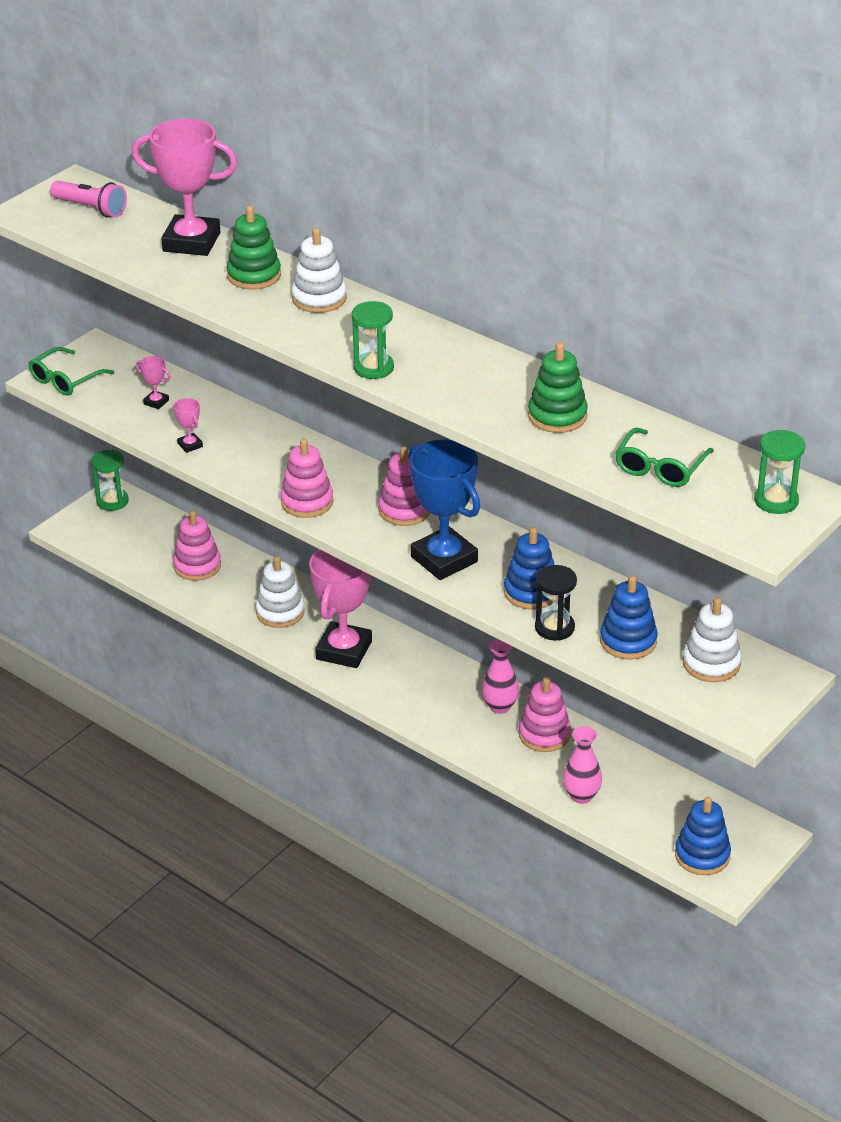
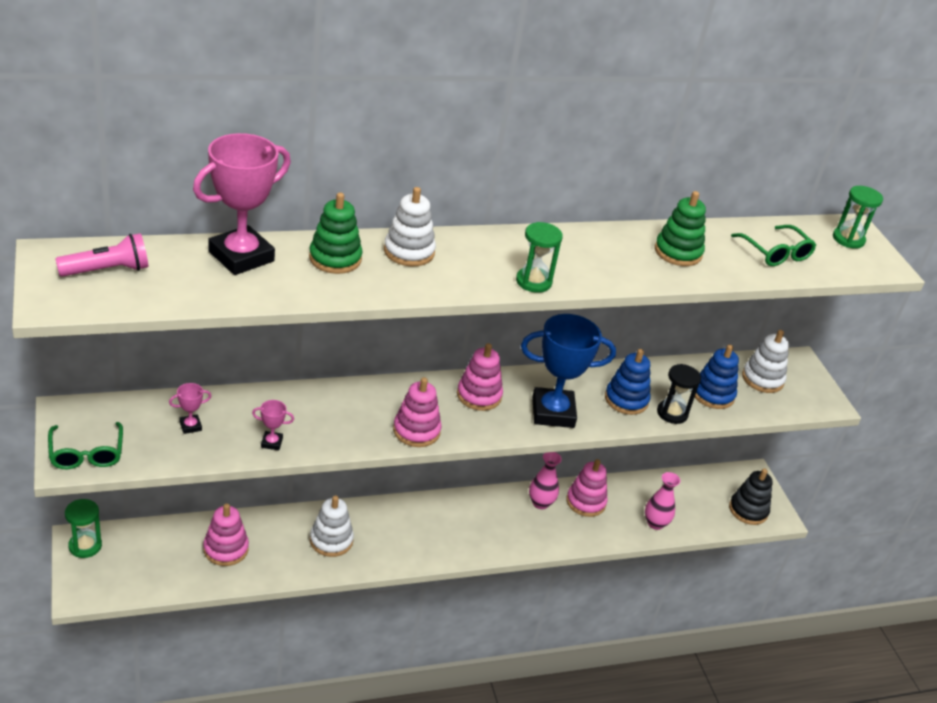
camera: 60 degrees left, 0 degrees up
(344, 650) = (408, 535): pink trophy -> none
(702, 855) = (748, 510): blue stacking toy -> black stacking toy

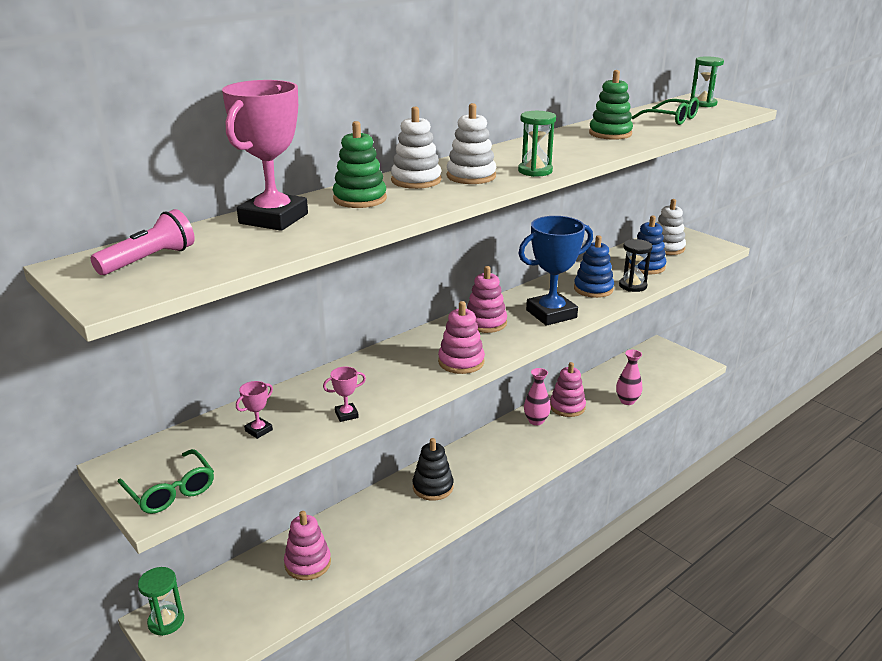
camera: 20 degrees left, 10 degrees down
(331, 540) = (396, 516): white stacking toy -> white stacking toy (471, 176)
(748, 510) = (678, 368): black stacking toy -> black stacking toy (433, 487)

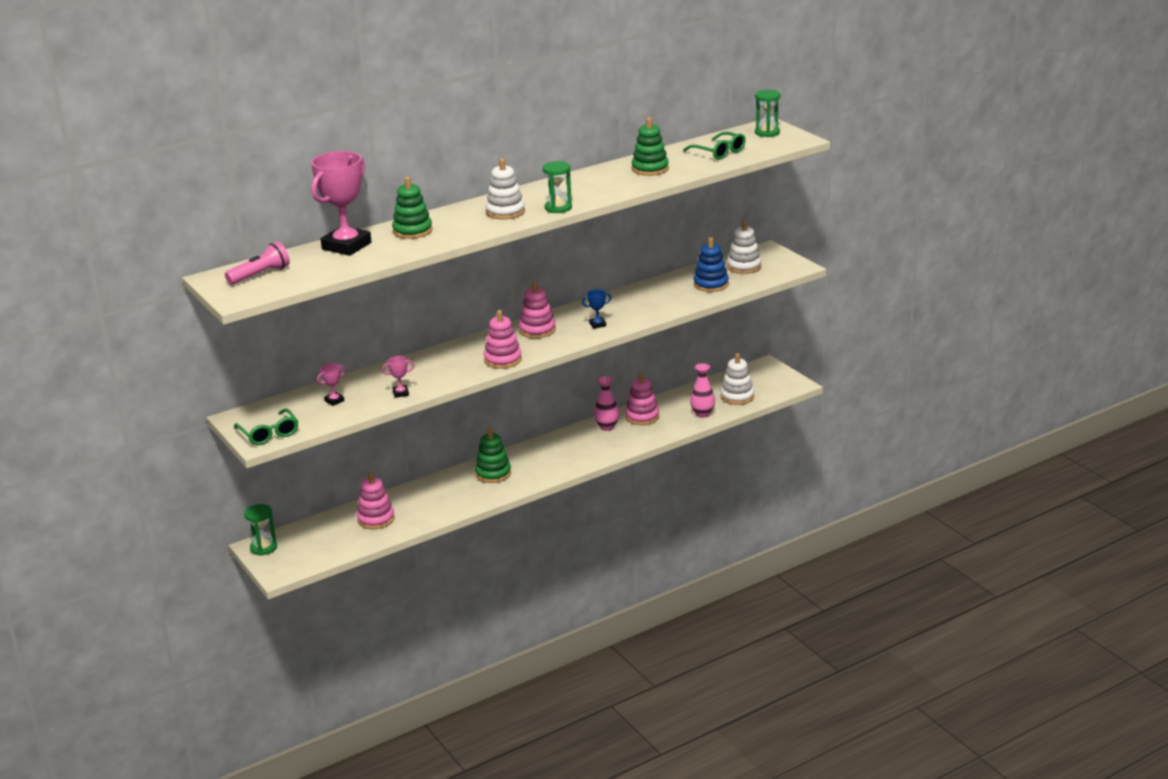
camera: 10 degrees right, 0 degrees up
(416, 180) = (461, 215): white stacking toy -> white stacking toy (737, 397)
(433, 487) = (493, 473): black stacking toy -> green stacking toy
(551, 314) = (597, 324): blue trophy -> blue trophy, size x0.42
(593, 289) = (648, 304): blue stacking toy -> none
(632, 286) = (686, 302): black hourglass -> none

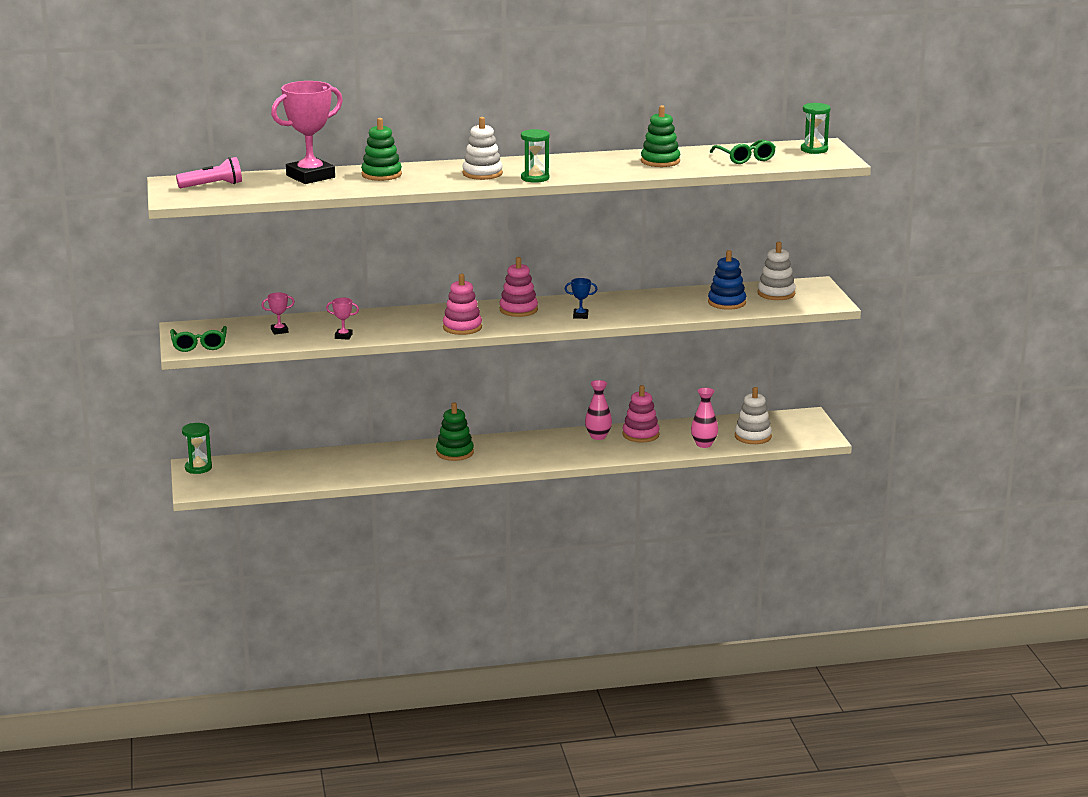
camera: 20 degrees right, 5 degrees down
(376, 519) = (315, 467): pink stacking toy -> none

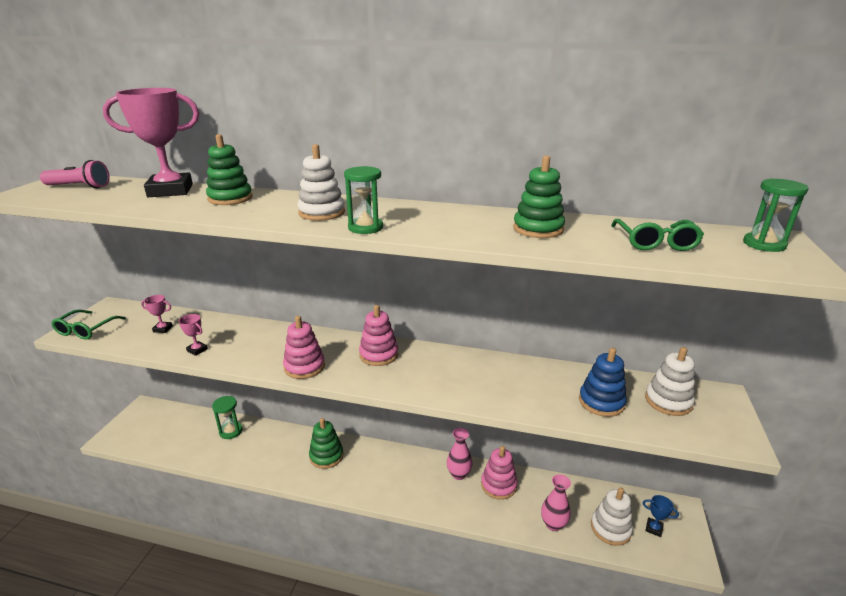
camera: 25 degrees right, 5 degrees up
(198, 468) = (142, 411): green hourglass -> green hourglass (231, 431)
(580, 316) = (429, 380): blue trophy -> blue trophy (654, 528)

